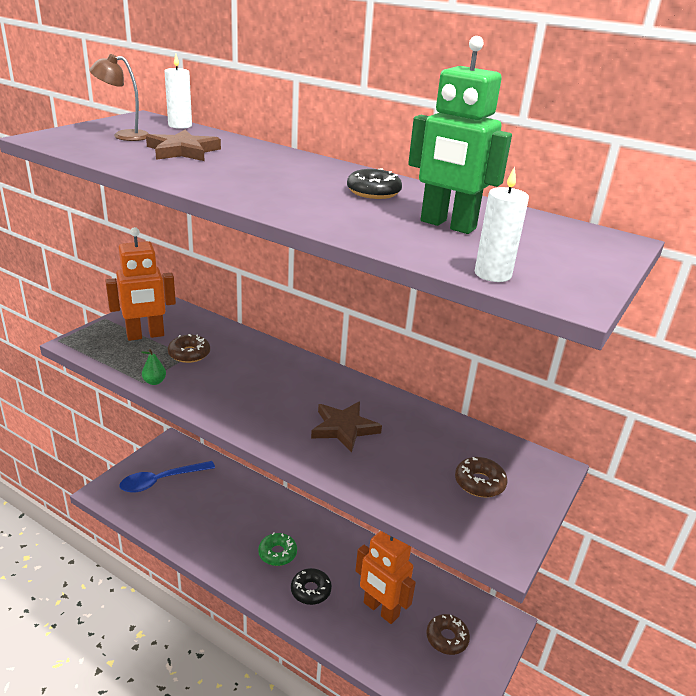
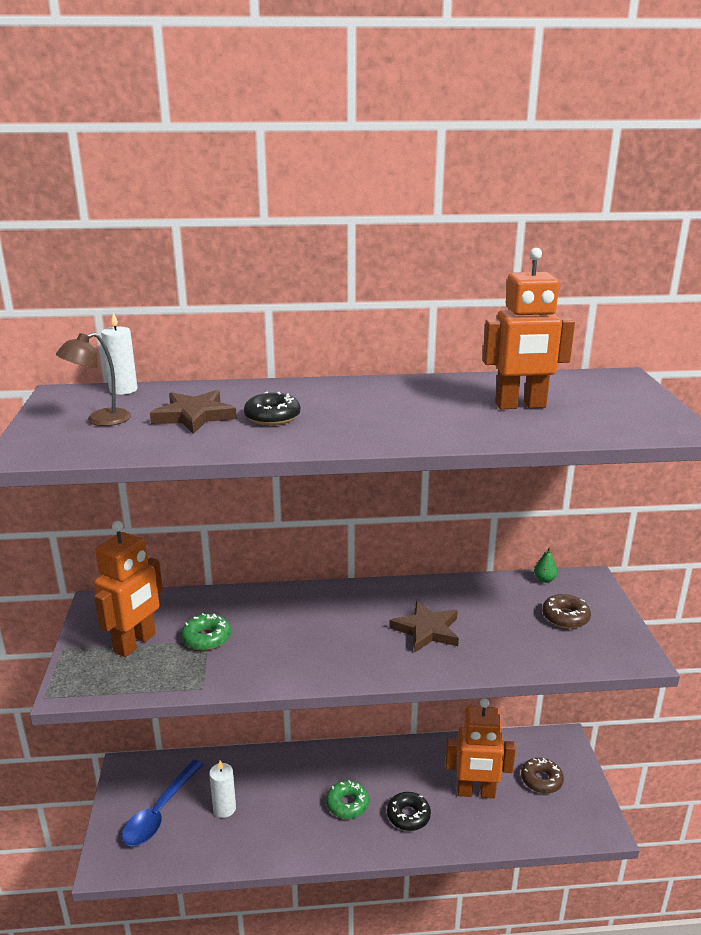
camera: 35 degrees left, 5 degrees down
(154, 382) = (213, 681): green pear -> green pear (544, 579)
(189, 354) = (206, 638): brown donut -> green donut
(373, 192) = (420, 397): black donut -> black donut (272, 417)
(447, 225) = (520, 406): green robot -> orange robot
(492, 274) = (617, 432): white candle -> white candle (224, 808)

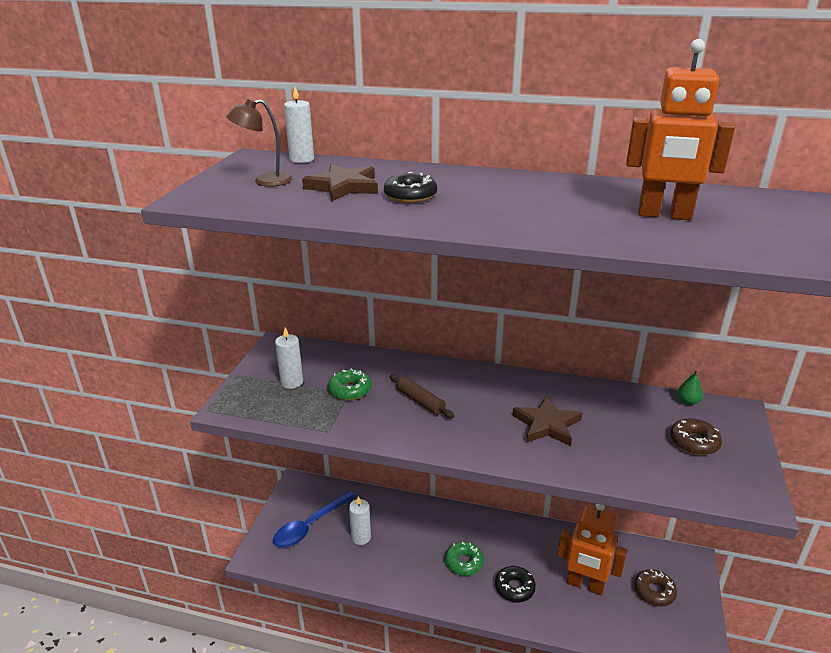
camera: 20 degrees right, 5 degrees up
(135, 643) = (292, 382): orange robot -> white candle
(289, 634) = (420, 401): none -> brown rolling pin

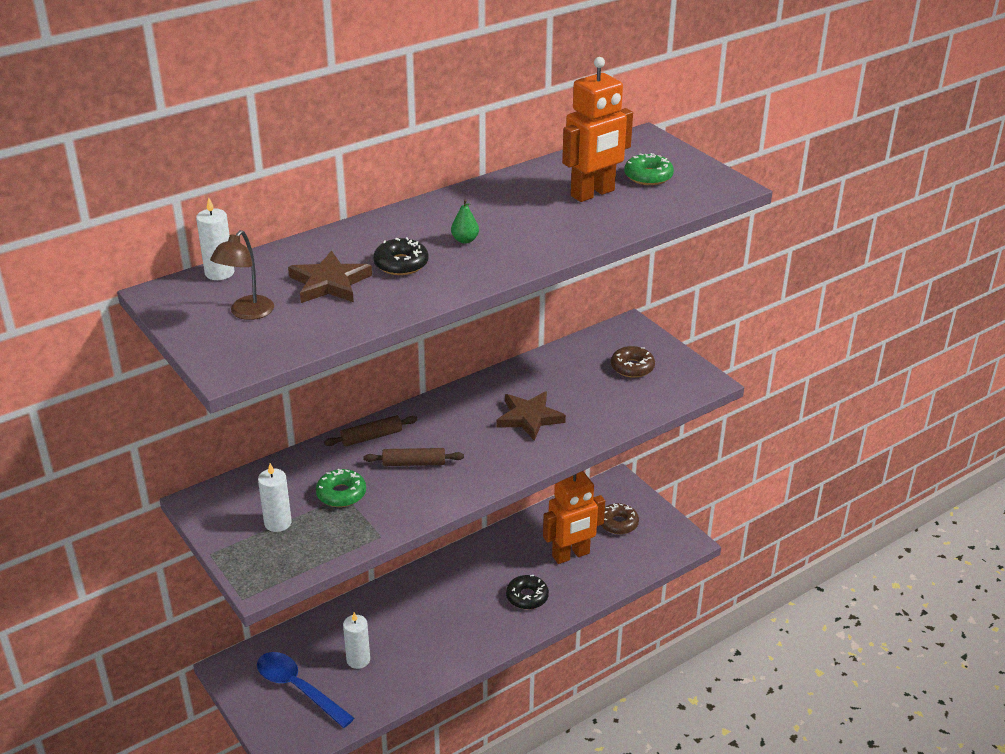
camera: 50 degrees left, 5 degrees up
(310, 526) = (298, 688): blue spoon -> blue spoon turned 135 degrees clockwise
(421, 369) = (371, 437): none -> brown rolling pin
(464, 562) = (468, 609): green donut -> green donut (648, 176)
(687, 401) = (593, 338): green pear -> green pear (465, 240)

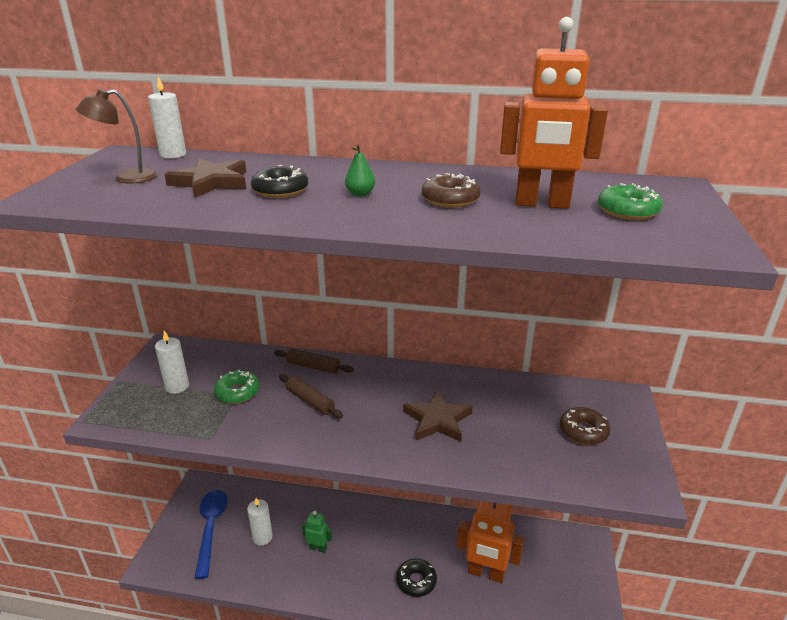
camera: 45 degrees right, 5 degrees down
(419, 632) = (318, 548): none -> green robot
(618, 523) = (553, 575): brown donut -> brown donut (450, 199)

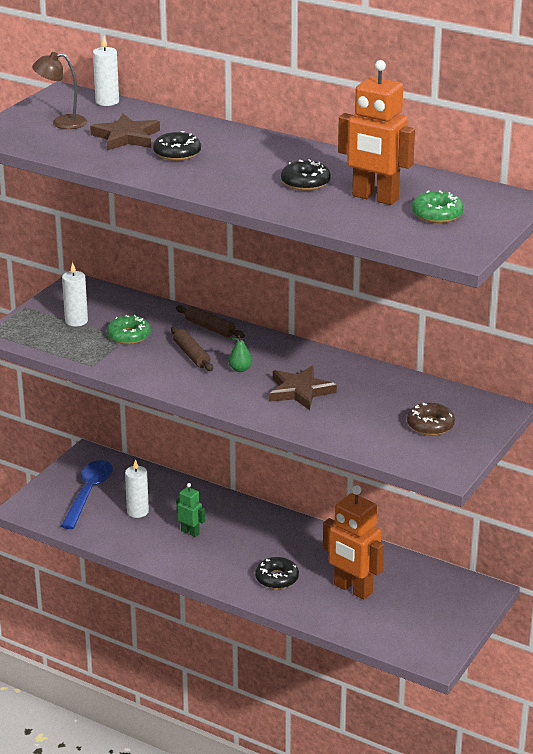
camera: 20 degrees right, 0 degrees up
(360, 194) = (237, 166): green pear -> green pear (240, 369)
(450, 199) = (305, 182): brown donut -> black donut

